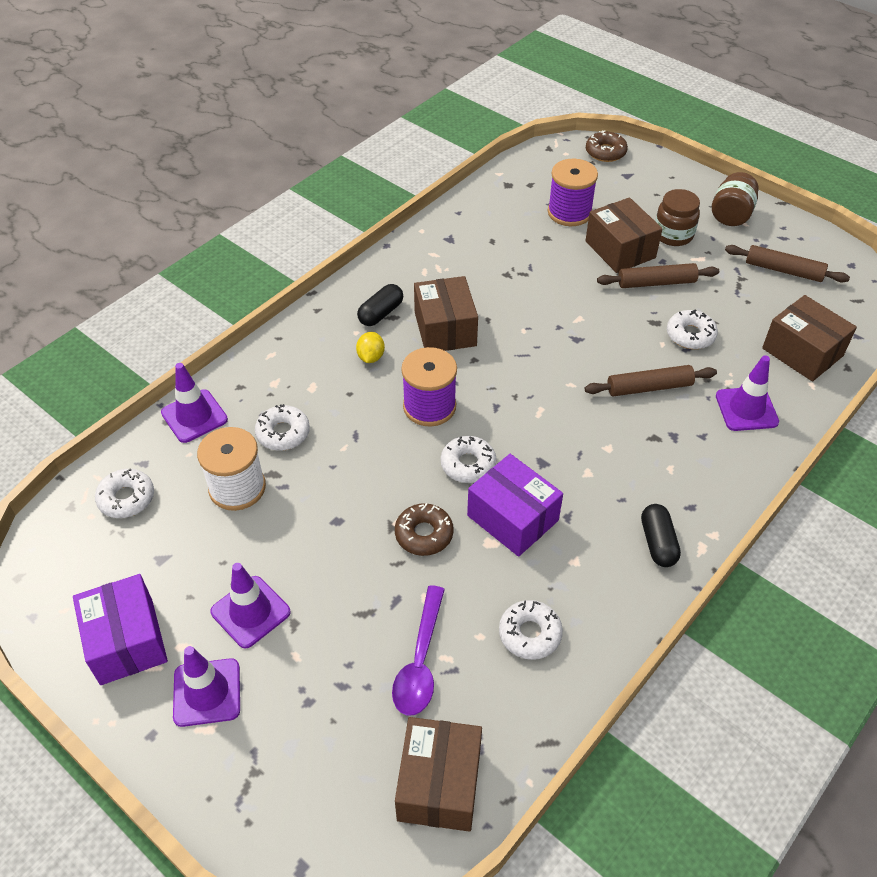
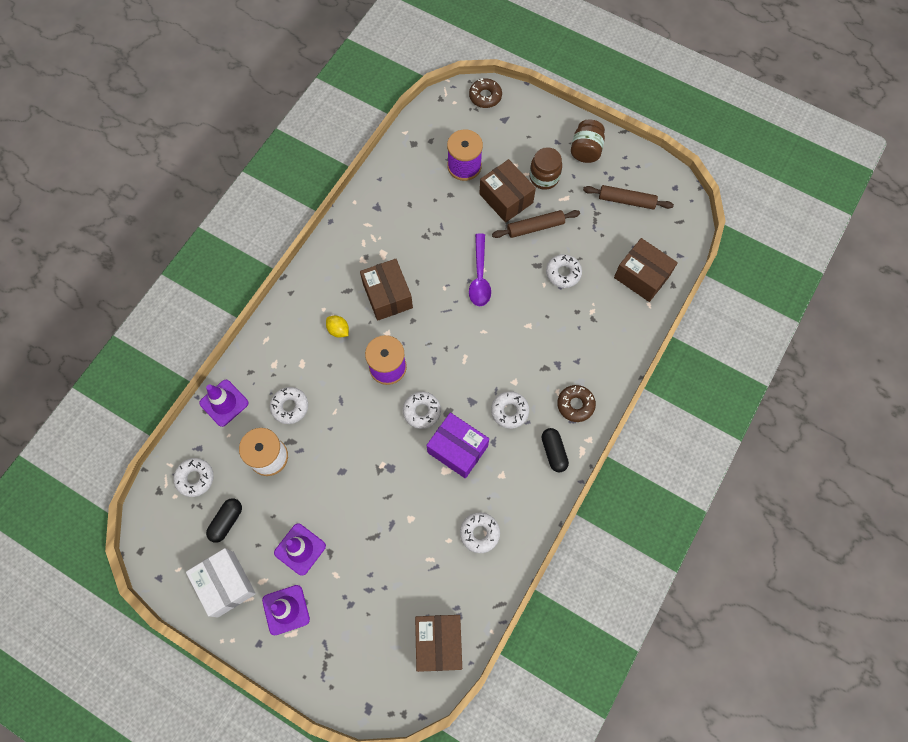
camera: 10 degrees left, 20 degrees up
(126, 641) = (225, 584): purple box -> white box
(371, 357) = (338, 330): yellow lemon -> yellow lemon turned 45 degrees counterclockwise
(381, 313) = (338, 288): black capsule -> black capsule (226, 521)
(420, 662) = (414, 565): purple spoon -> purple spoon (479, 277)
(424, 534) = (401, 472): brown donut -> brown donut (575, 405)
(596, 482) = (509, 411): none -> white donut
(649, 387) = (538, 325): brown rolling pin -> none
(746, 409) = (605, 333): purple traffic cone -> none

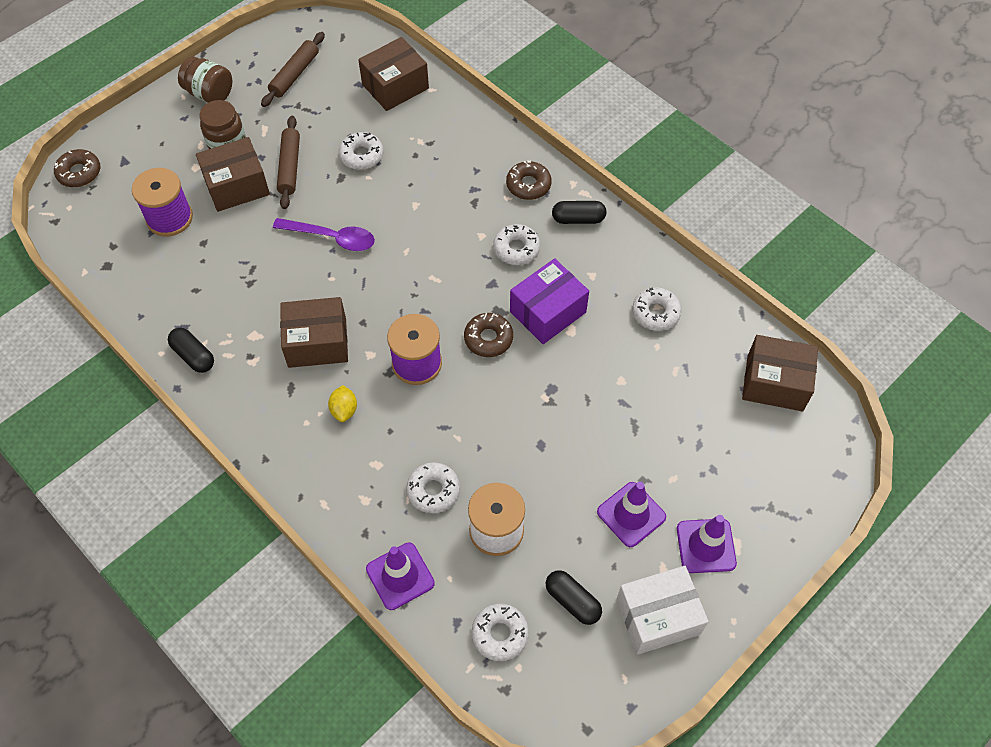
camera: 75 degrees left, 10 degrees down
(338, 330) = (344, 410): yellow lemon -> yellow lemon turned 60 degrees counterclockwise
(357, 222) = (193, 356): none -> black capsule
(422, 411) = (488, 338): white donut -> brown donut

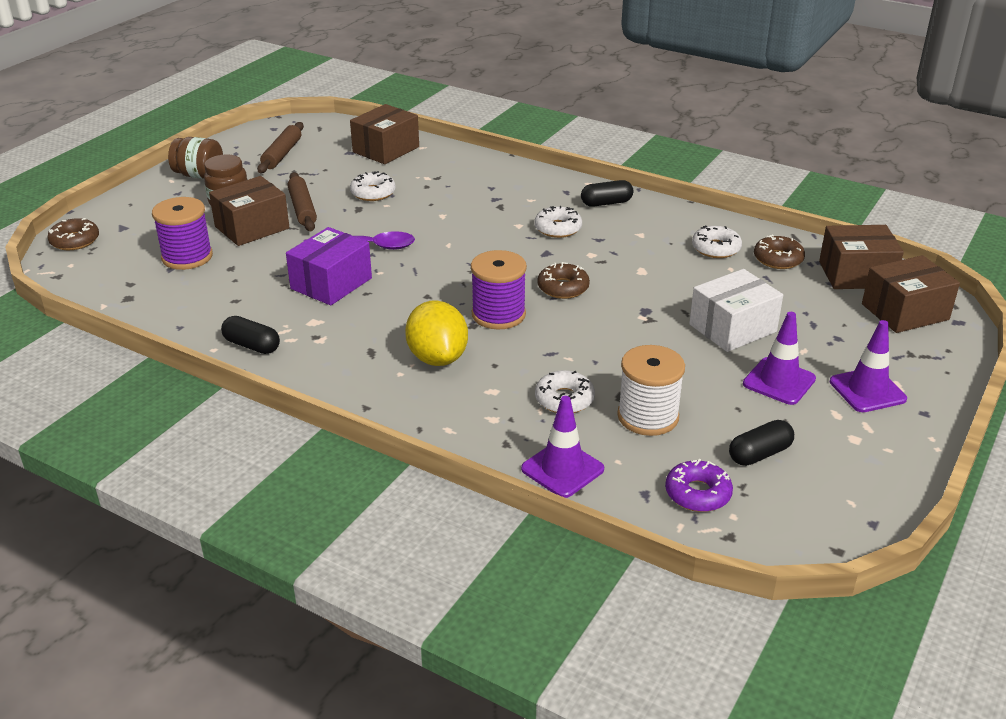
camera: 15 degrees left, 25 degrees down
(317, 343) = (385, 316): brown box -> brown box (905, 312)
(344, 410) = (437, 358): yellow lemon -> yellow lemon, size x1.94
(500, 634) = (697, 493): white donut -> purple donut
(528, 185) = (547, 189): brown donut -> brown donut (778, 259)
(548, 312) = (612, 262): purple box -> purple box (331, 283)
(572, 601) = (759, 454): black capsule -> black capsule turned 60 degrees counterclockwise
(658, 616) = (854, 449): white box -> white box (732, 328)

